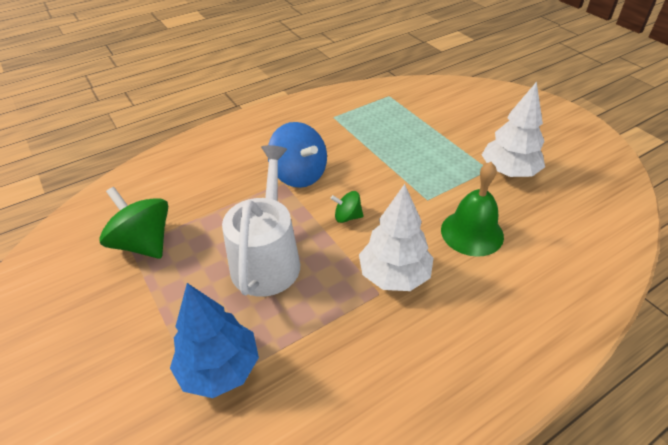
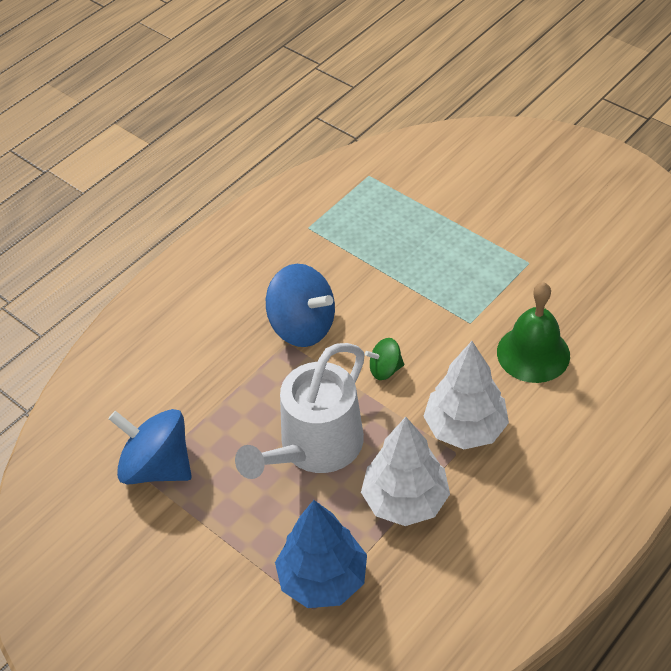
camera: 15 degrees left, 5 degrees up
(144, 243) = (157, 466): green spinning top -> blue spinning top
(267, 259) = (315, 447): white watering can -> white watering can turned 135 degrees counterclockwise
(509, 172) = (553, 261): white tree -> white tree (405, 500)

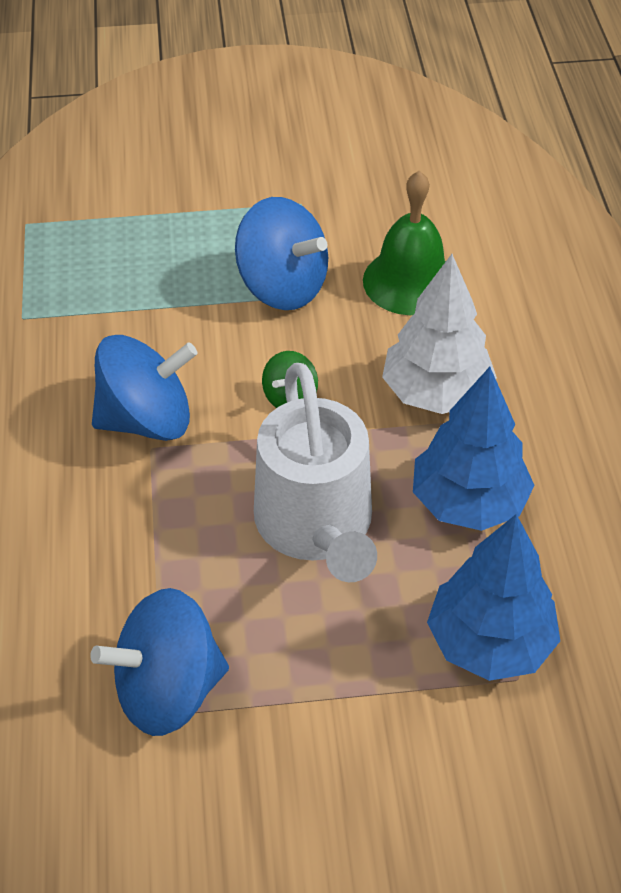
camera: 50 degrees left, 0 degrees up
(405, 500) = (468, 502): white tree -> blue tree
(457, 304) = (282, 286): none -> blue spinning top

